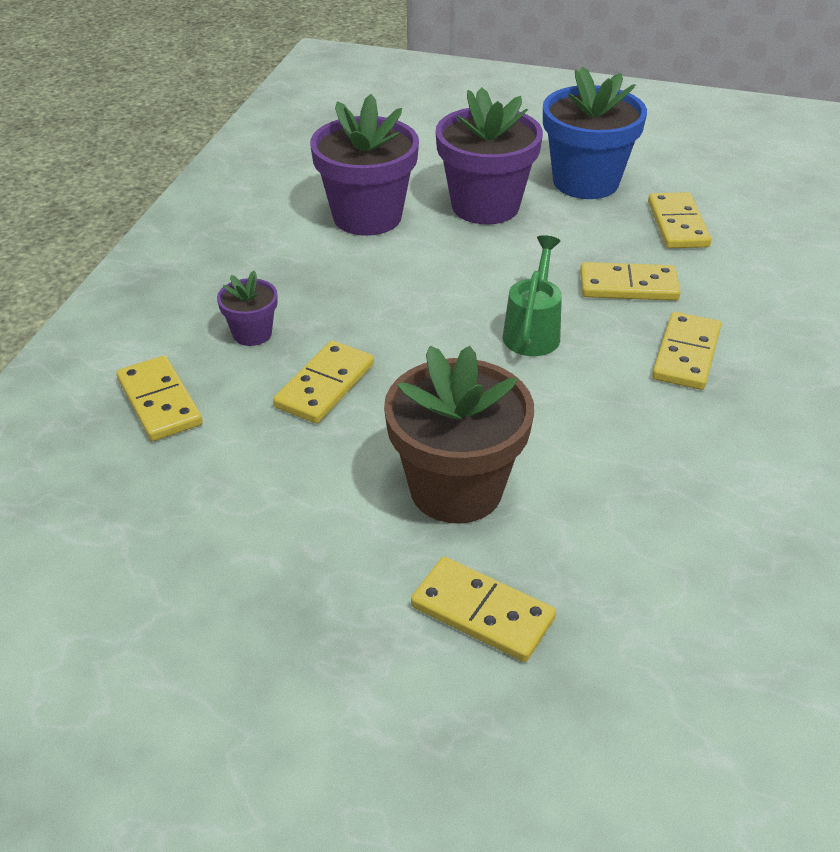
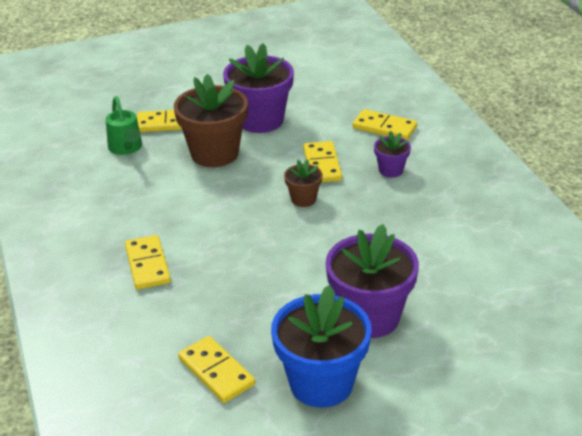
camera: 145 degrees right, 5 degrees down
(367, 217) = (434, 267): purple flower pot -> purple flower pot (260, 120)
(409, 348) = (303, 199): none -> brown flower pot
(533, 331) = (247, 238): green watering can -> green watering can (126, 148)
(628, 286) = (214, 296): yellow domino -> none

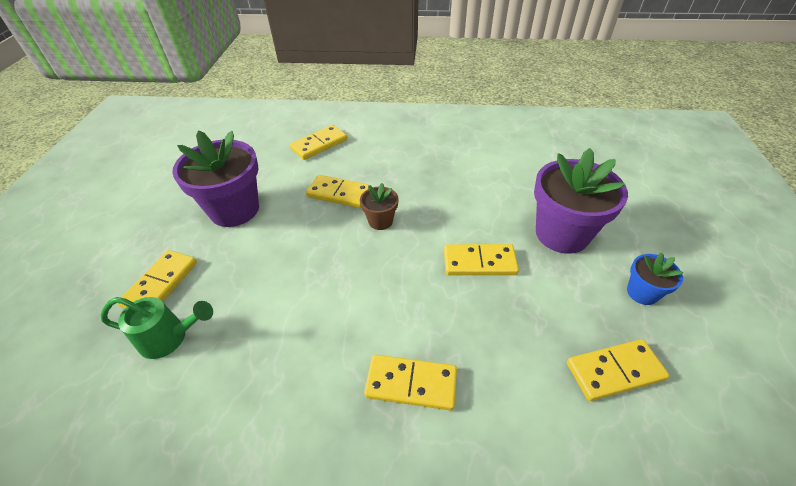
camera: 65 degrees left, 10 degrees up
(214, 153) = (256, 260): brown flower pot -> none
(292, 270) = (479, 262): none -> yellow domino
(321, 383) = (642, 293): blue flower pot -> blue flower pot, size x0.49
(391, 170) = (378, 160): purple flower pot -> none

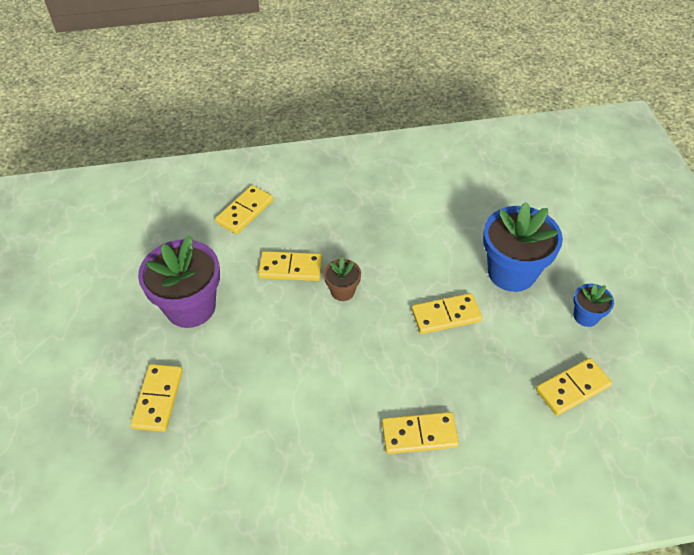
camera: 15 degrees left, 5 degrees up
(170, 338) = (196, 445): green watering can -> none
(562, 234) = (511, 272): purple flower pot -> blue flower pot

